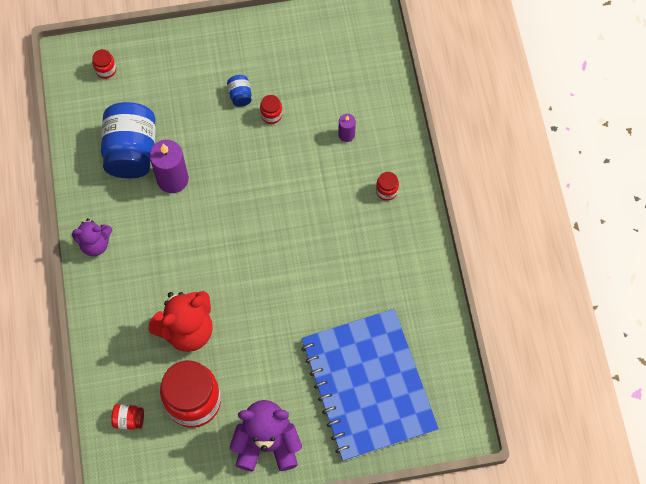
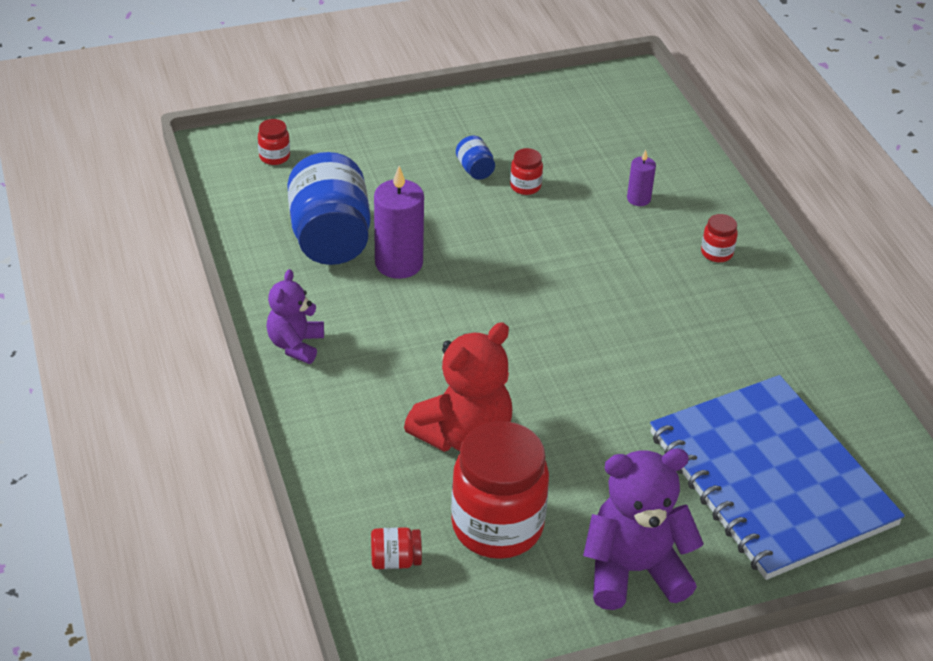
camera: 10 degrees left, 25 degrees down
(95, 244) = (296, 345): purple teddy bear -> purple teddy bear turned 120 degrees clockwise

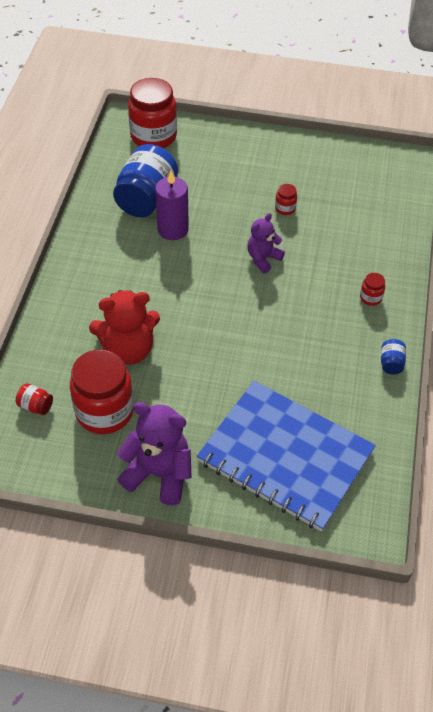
camera: 30 degrees right, 10 degrees up
(274, 157) = (153, 136): red jar -> red jar, size x2.36
(296, 345) = (79, 256): purple teddy bear -> purple teddy bear (263, 259)
(475, 170) = (263, 186): blue jar -> blue jar (391, 363)
(638, 199) = (349, 243): purple candle -> none
(770, 479) = (285, 456): blue notebook -> blue notebook turned 60 degrees counterclockwise

